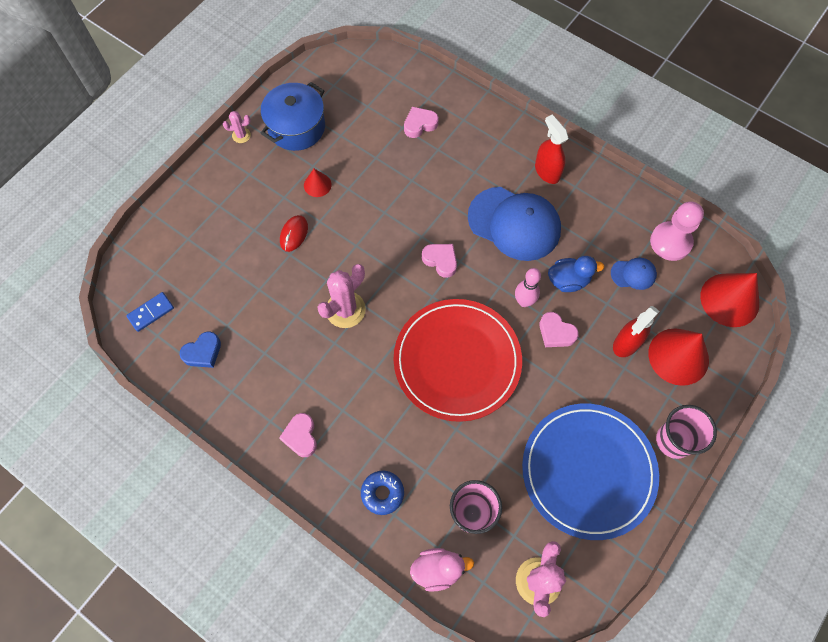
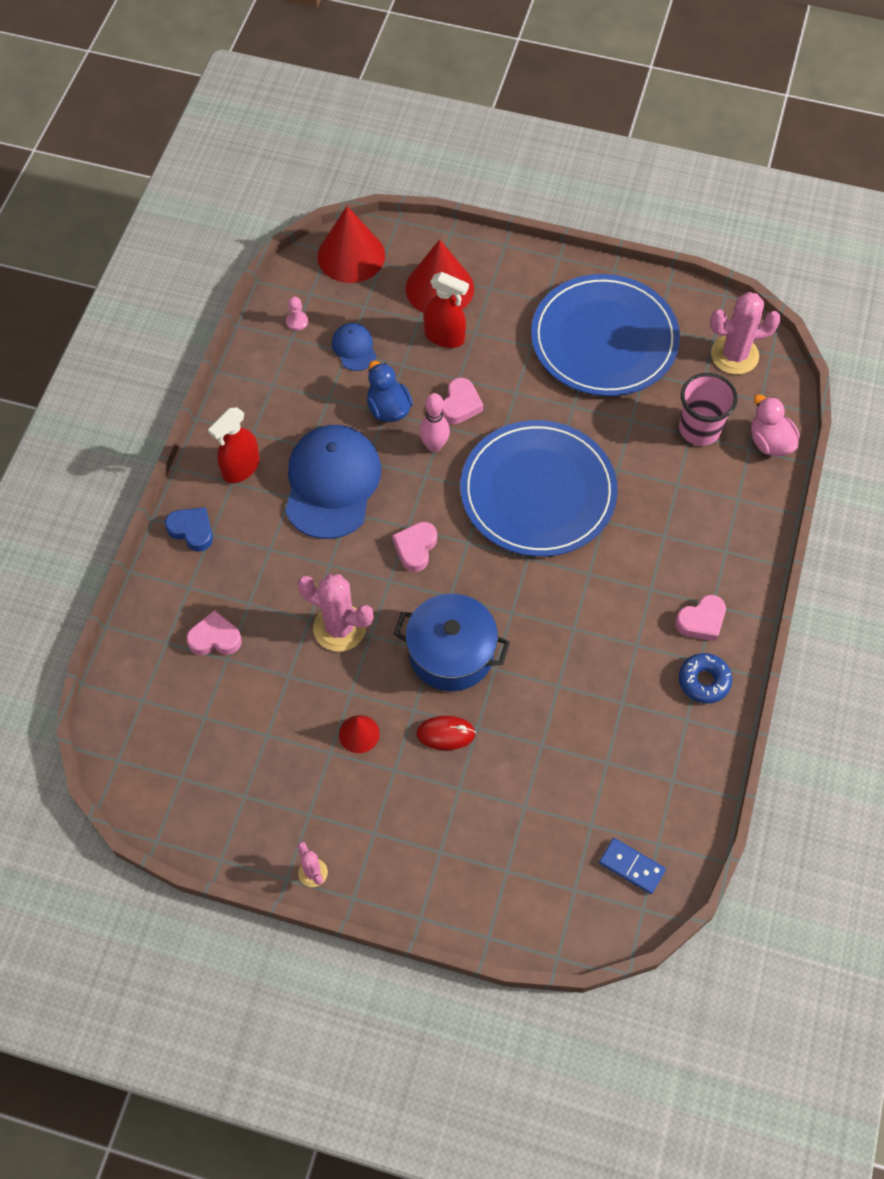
camera: 110 degrees left, 5 degrees down
(203, 352) = (654, 775): blue heart -> blue heart (192, 531)
(296, 127) = (273, 800): blue pot -> blue pot (451, 653)
(345, 310) = (526, 631): pink cactus -> pink cactus (339, 628)
(382, 493) = (721, 517): blue donut -> blue donut (704, 681)
(420, 124) = (215, 638): pink heart -> pink heart turned 135 degrees clockwise
(457, 361) = (538, 492): red plate -> blue plate
(670, 242) = (297, 321): pink pawn -> pink pawn, size x0.44
(673, 440) = (536, 275): pink cup -> none

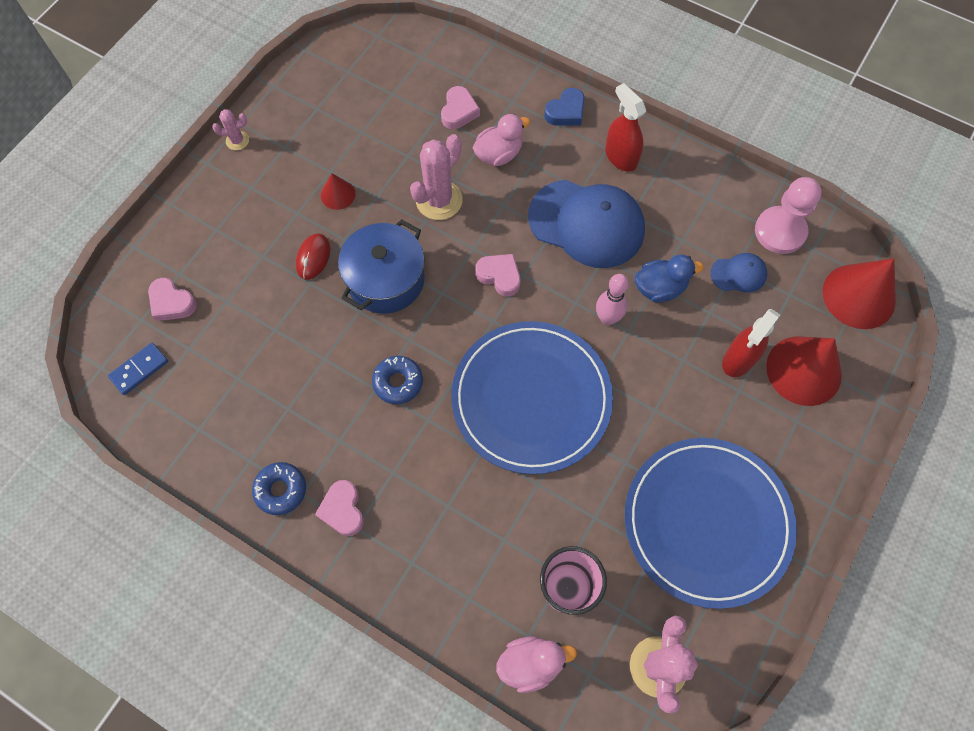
camera: 105 degrees right, 5 degrees up
(265, 584) = (499, 154): none -> pink duck
(297, 321) = (780, 231): pink pawn -> pink pawn, size x2.29
(460, 405) = (650, 353): pink heart -> pink heart (172, 303)
(560, 610) = (398, 382): none -> blue donut

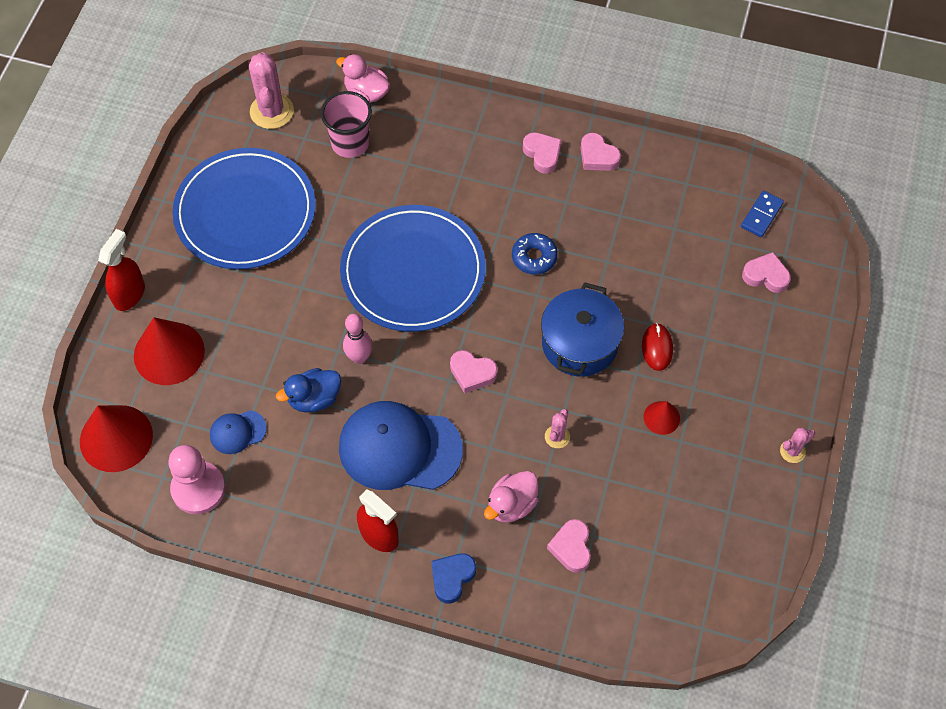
camera: 165 degrees right, 5 degrees down
(281, 490) = (598, 156): blue donut -> pink heart
(439, 200) = (557, 436): pink cactus -> pink cactus, size x0.51
(531, 663) = (366, 93): pink duck -> pink duck turned 60 degrees clockwise
(738, 359) = (230, 348): red spray bottle -> red spray bottle (129, 294)

